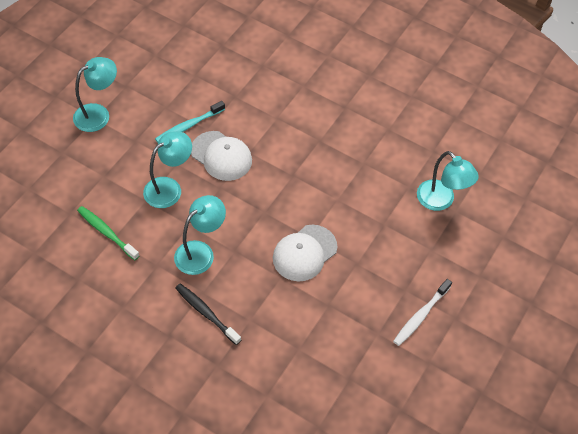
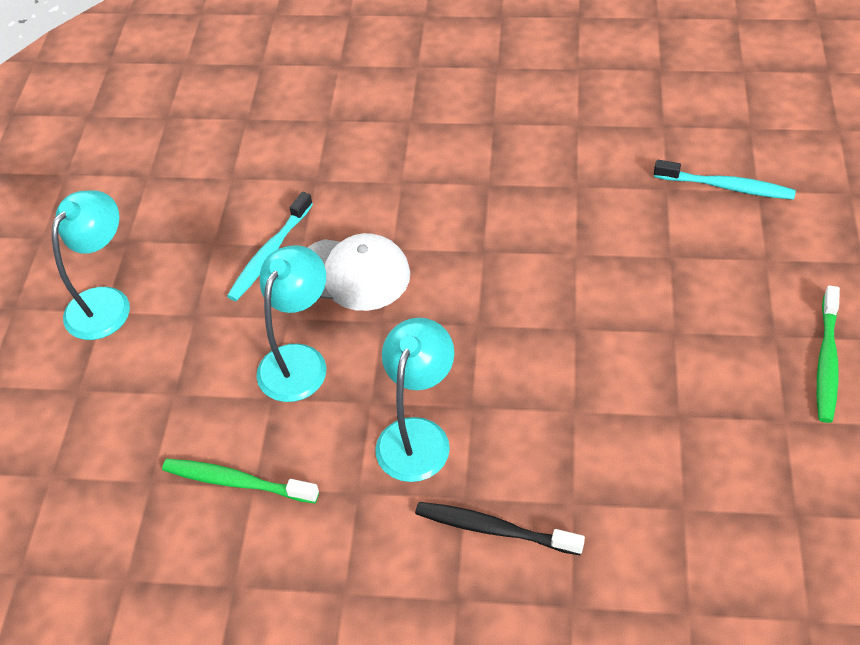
camera: 20 degrees left, 5 degrees down
(304, 253) = (584, 355): white cap -> none
(420, 316) = (826, 361): white toothbrush -> green toothbrush
(441, 201) = (726, 187): turquoise lamp -> turquoise toothbrush

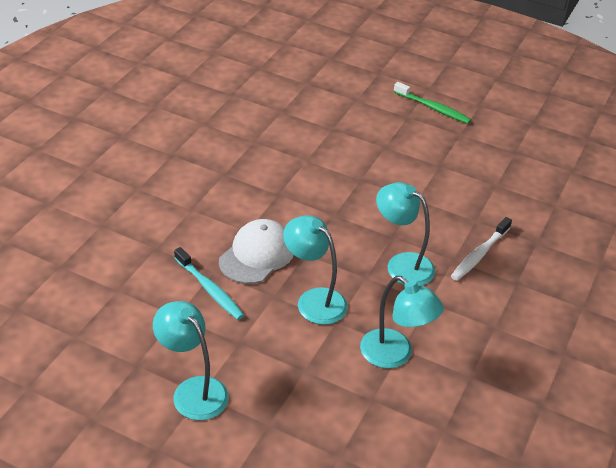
camera: 75 degrees left, 10 degrees down
(236, 482) = (395, 355): green toothbrush -> turquoise lamp
(493, 529) = (479, 254): black toothbrush -> white toothbrush
(726, 187) = (297, 92): turquoise toothbrush -> none

